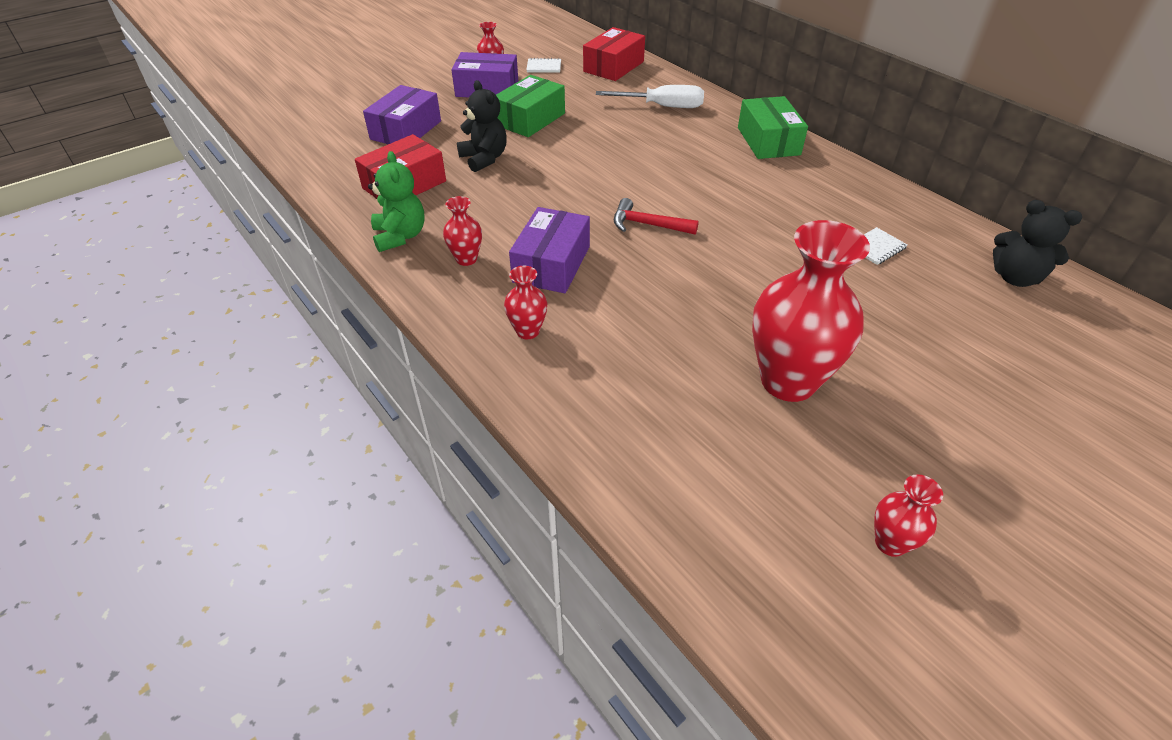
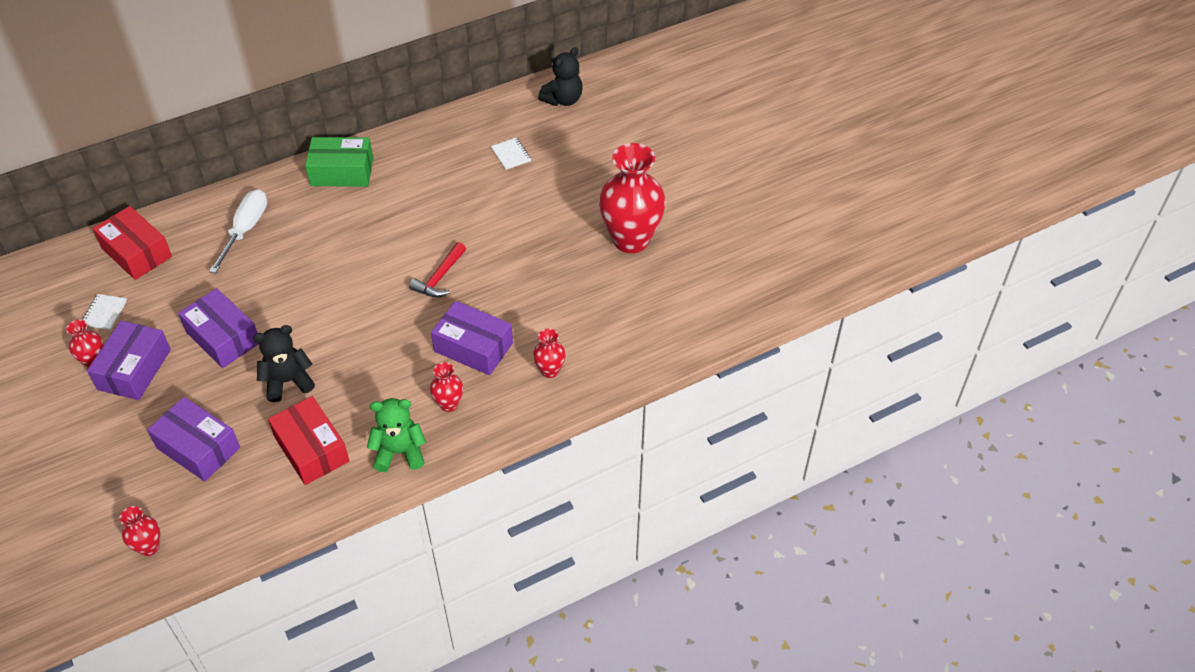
camera: 80 degrees left, 5 degrees up
(530, 119) = (223, 337): green box -> purple box
(890, 543) = (752, 232): red vase -> red vase (149, 547)

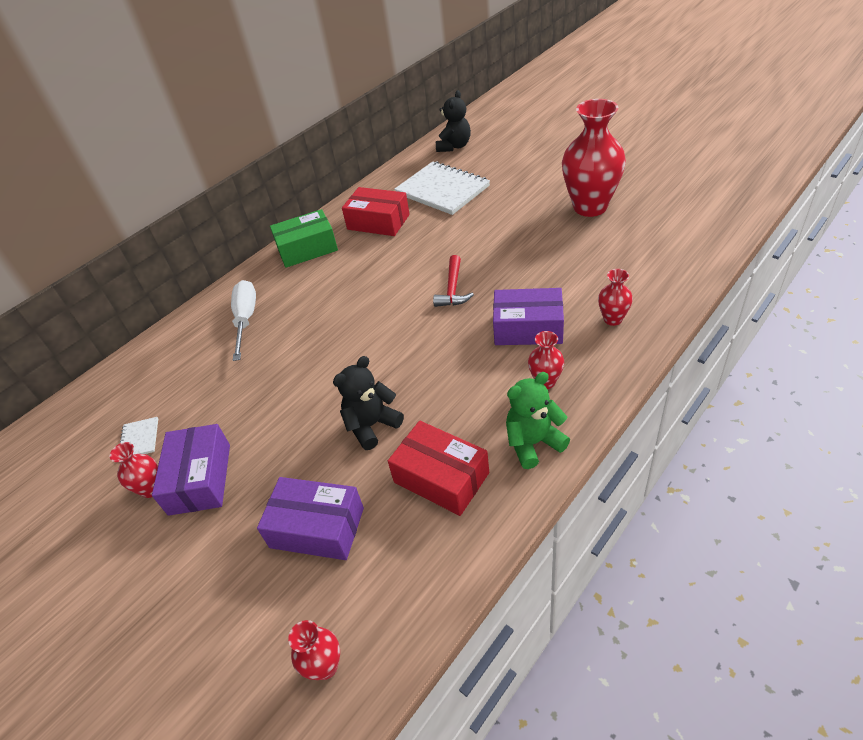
camera: 15 degrees left, 5 degrees down
(136, 252) = (147, 375): red box -> red box (378, 222)
(223, 337) = (279, 413): purple box -> none
(511, 154) = (442, 190): white notebook -> white notebook, size x2.38

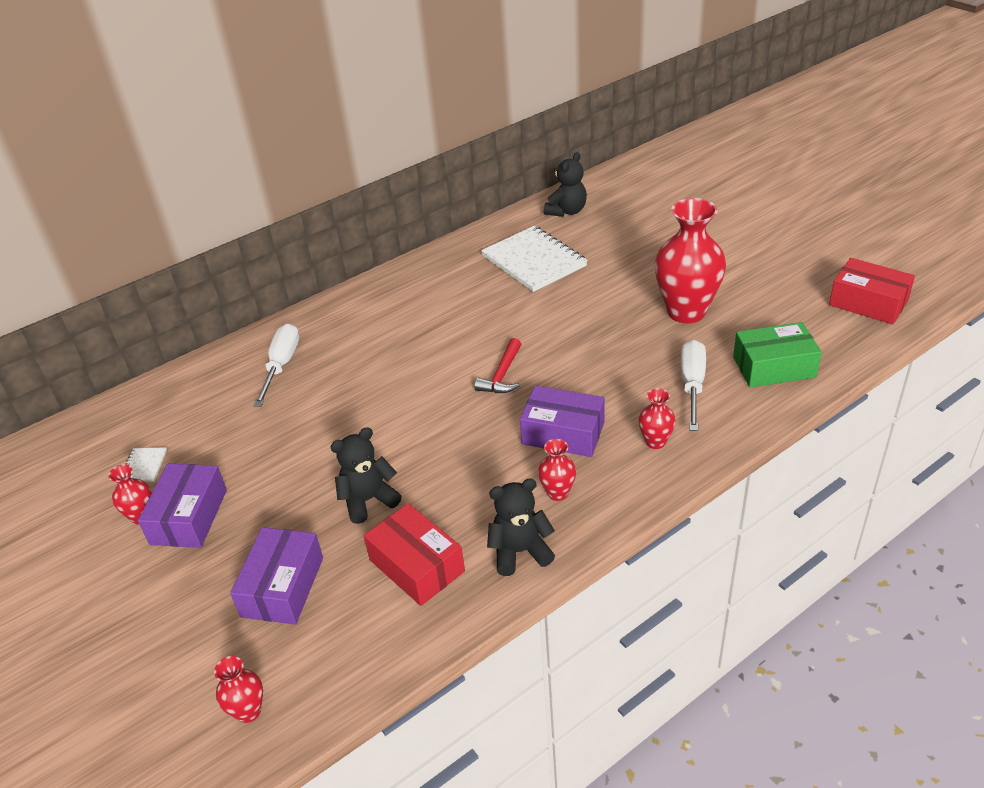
camera: 10 degrees right, 5 degrees down
(307, 249) = (368, 300): green box -> green box (774, 367)
(317, 527) = (282, 587): purple box -> purple box turned 75 degrees clockwise
(378, 222) = (452, 285): red box -> red box (868, 303)
(533, 443) = (520, 552): green teddy bear -> black teddy bear
(622, 265) = (692, 384): none -> white screwdriver

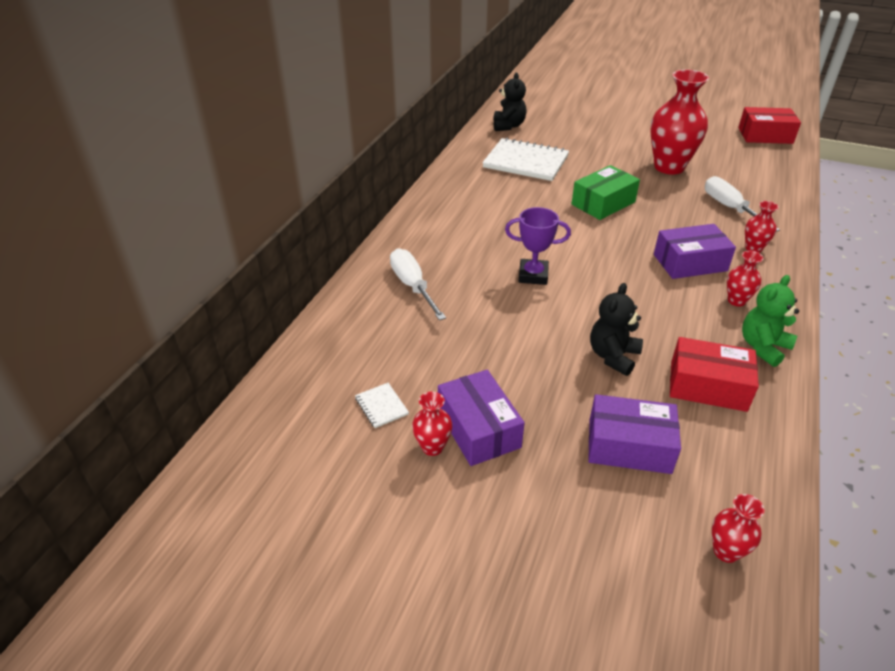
camera: 35 degrees left, 0 degrees up
(282, 587) = (629, 446): purple box -> purple box turned 60 degrees counterclockwise
(394, 391) = (533, 275): none -> purple trophy
(502, 375) = (600, 240): red hammer -> none
(520, 552) = (763, 347): black teddy bear -> green teddy bear
(774, 367) = (762, 184): green box -> green box (603, 203)

